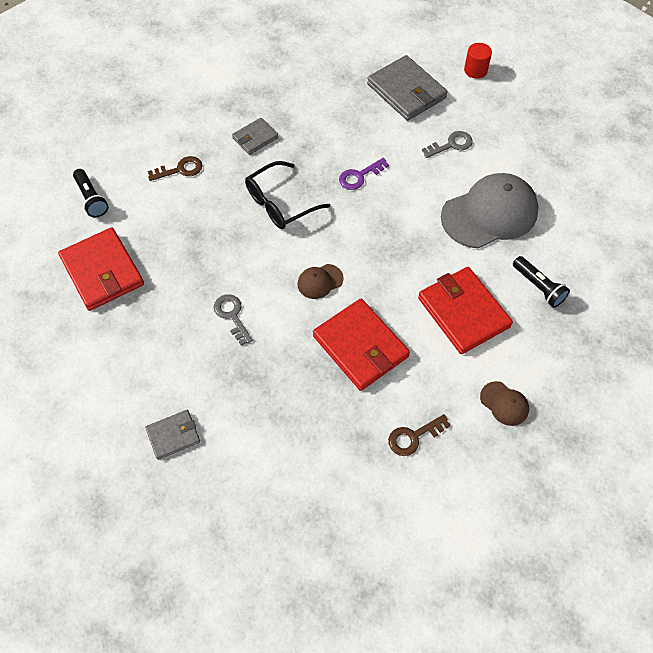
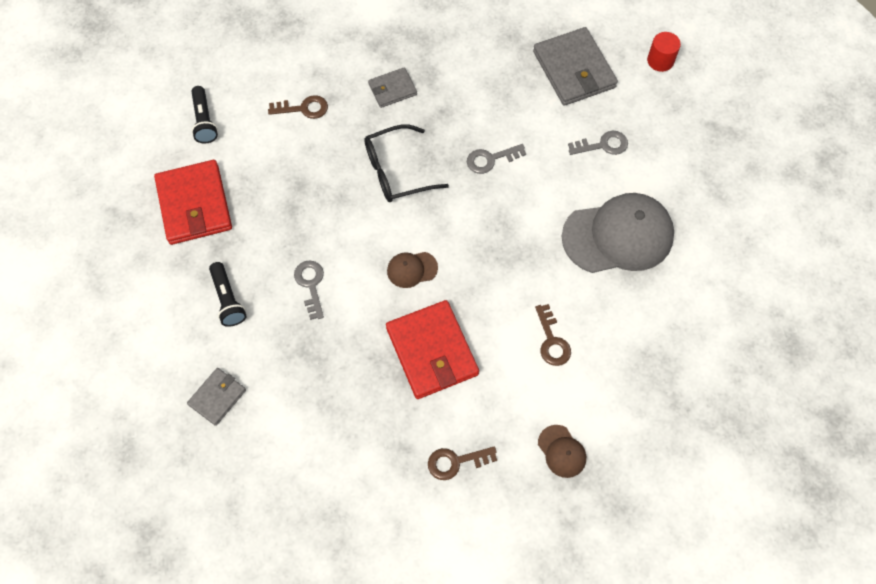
camera: 15 degrees right, 5 degrees up
(173, 435) = (217, 397): grey wallet -> grey wallet turned 45 degrees counterclockwise
(359, 176) = (490, 159): purple key -> grey key
(463, 312) = (552, 341): red wallet -> brown key
(538, 287) = (643, 332): black flashlight -> black flashlight (228, 299)

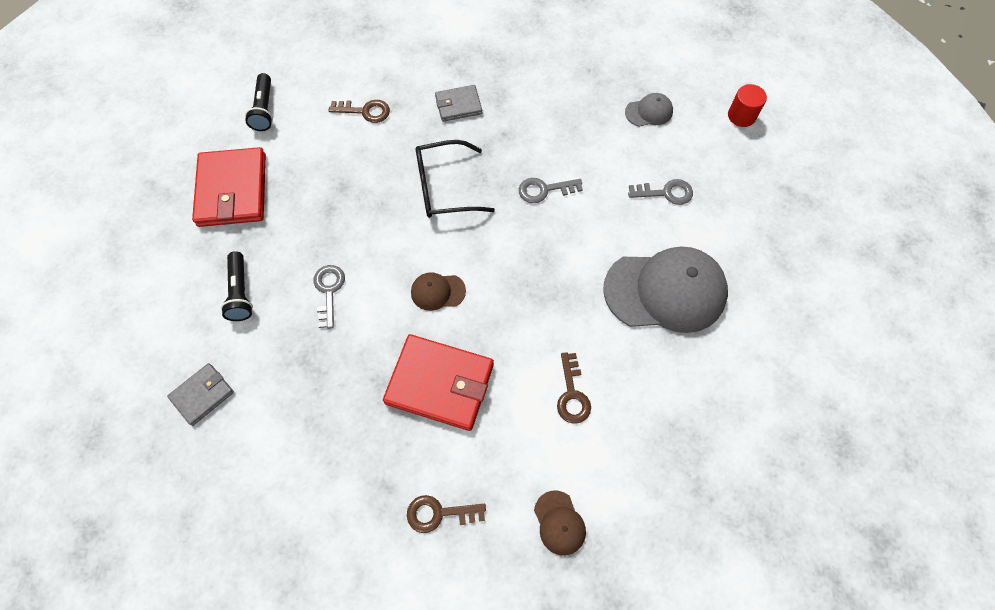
camera: 10 degrees right, 0 degrees up
(432, 351) = (440, 383): red wallet -> red wallet turned 60 degrees counterclockwise
(574, 69) = (649, 112): grey wallet -> grey cap

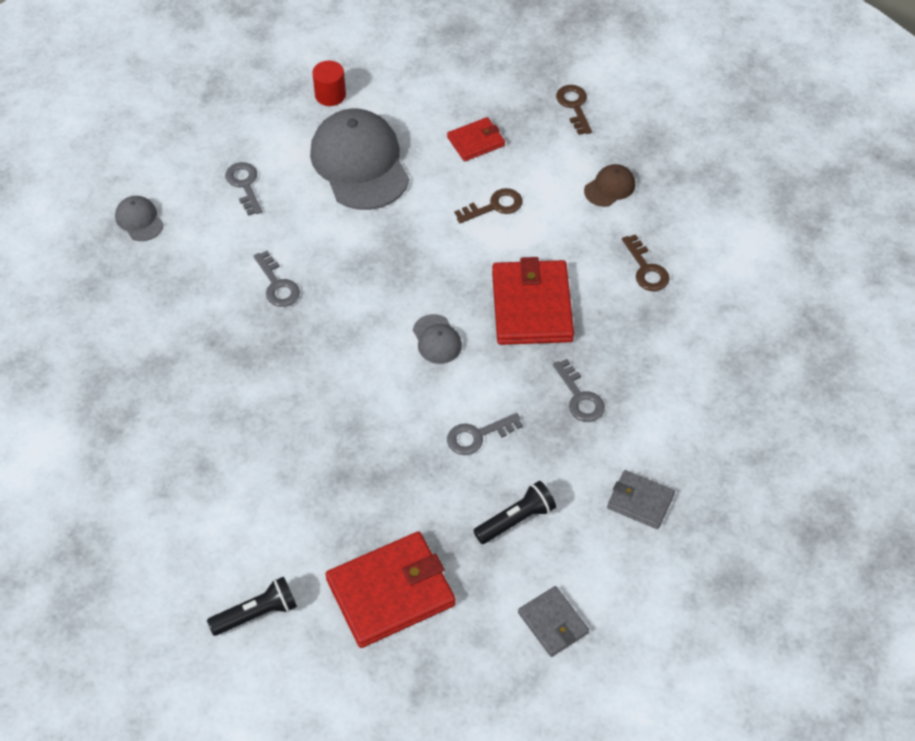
camera: 110 degrees left, 10 degrees down
(325, 387) = (580, 397): none -> grey key
(365, 111) = (223, 495): brown key -> brown key (574, 106)
(438, 291) = (437, 339): brown cap -> grey cap
(445, 187) = (307, 375): black glasses -> none
(458, 105) = (184, 400): grey wallet -> grey wallet (553, 623)
(665, 407) = (476, 141): none -> red wallet
(741, 116) = (121, 143): red cylinder -> red cylinder (330, 95)

